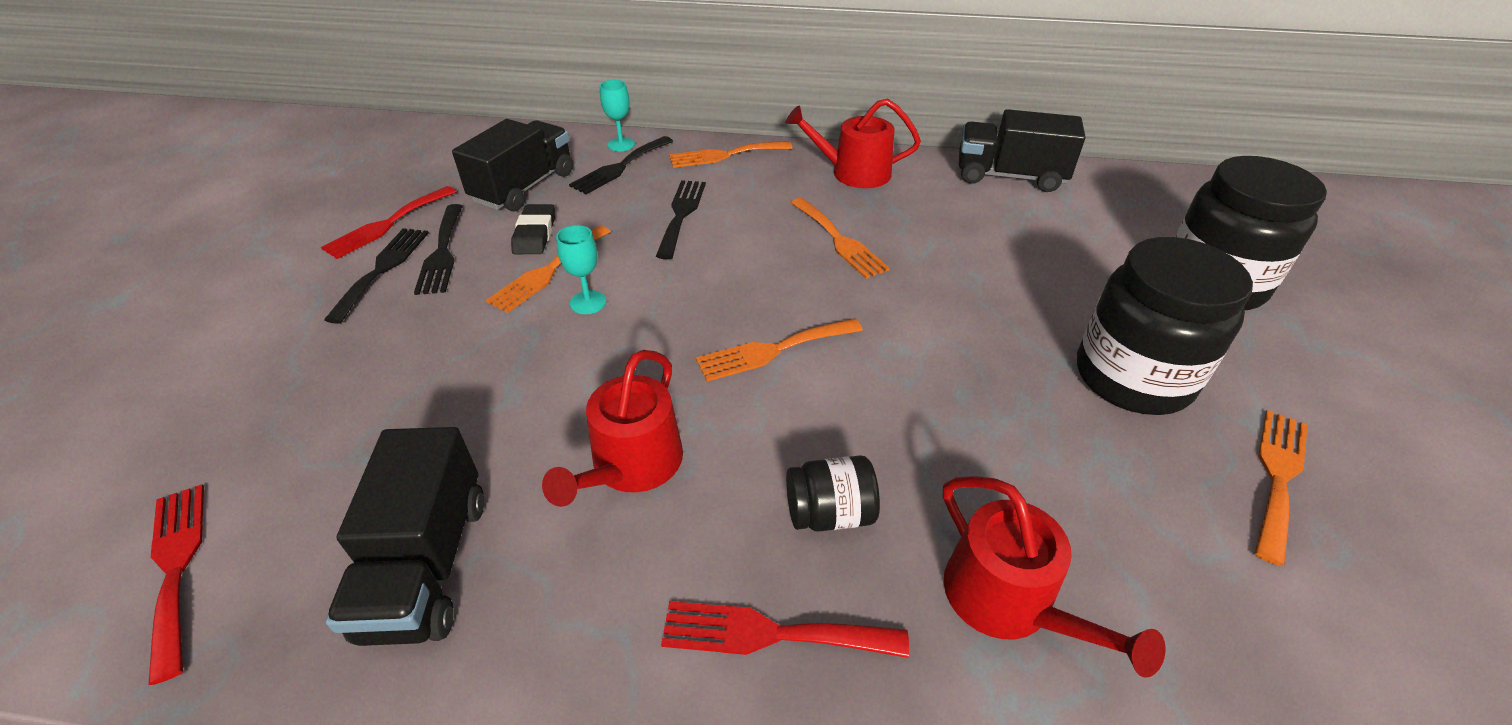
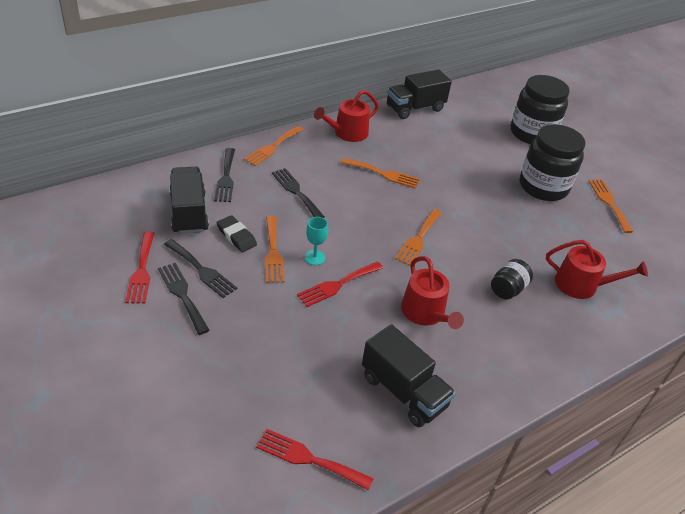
camera: 45 degrees left, 0 degrees up
(621, 144) = (206, 163): turquoise goblet -> none
(771, 633) = (534, 336): red fork -> red fork (337, 285)

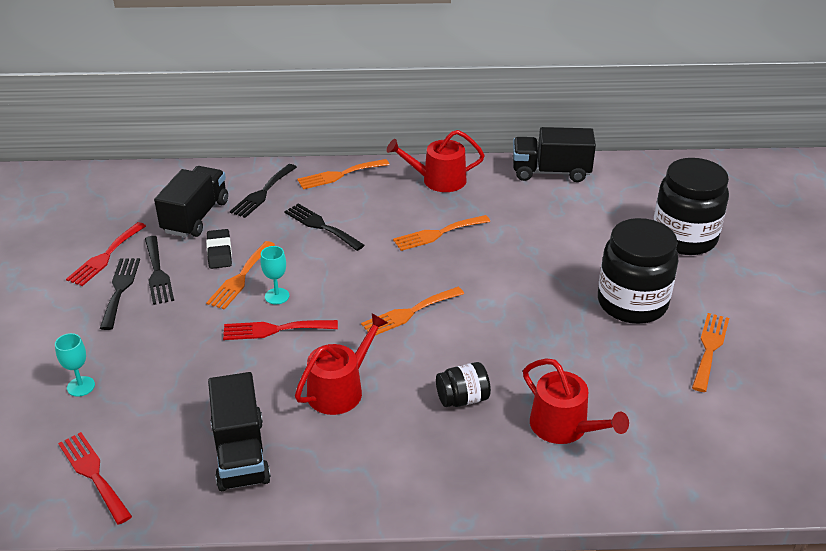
camera: 35 degrees right, 5 degrees down
(227, 390) = (81, 386): none -> turquoise goblet
(296, 192) = (321, 226): black fork -> black fork turned 45 degrees counterclockwise
(383, 174) = (437, 234): orange fork -> orange fork turned 105 degrees clockwise
(425, 313) = (340, 389): red watering can -> red watering can turned 150 degrees counterclockwise

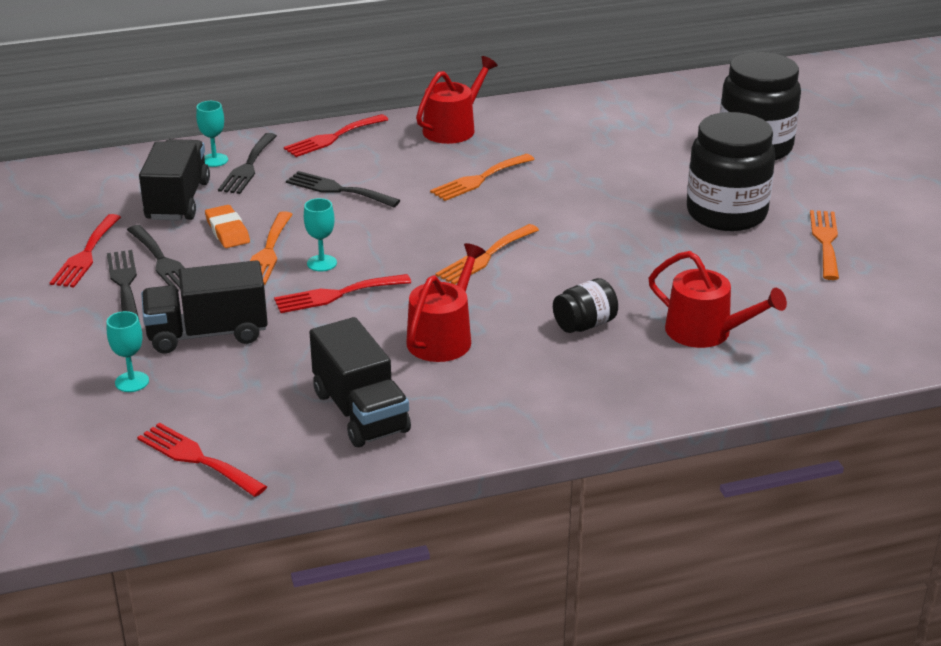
camera: 15 degrees left, 5 degrees down
(219, 252) = (227, 231): black eraser -> orange eraser
(240, 183) = (214, 160): none -> turquoise goblet
(339, 175) = (332, 137): orange fork -> red fork
(438, 180) = (453, 128): red watering can -> red watering can turned 150 degrees clockwise
(550, 172) = (579, 104): black truck -> black truck (207, 334)

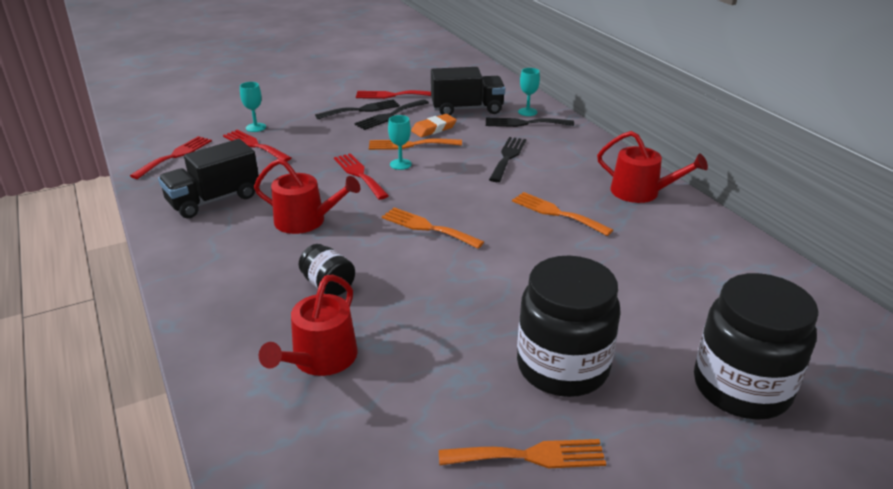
camera: 80 degrees right, 0 degrees up
(207, 334) = (307, 140): black truck -> none
(332, 137) = (588, 145): red fork -> red fork (254, 145)

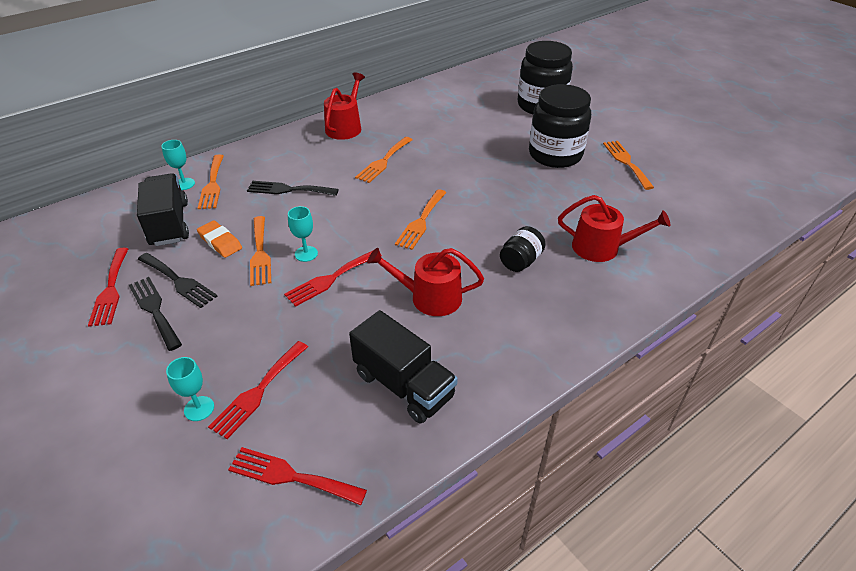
camera: 100 degrees left, 10 degrees up
(306, 221) = (429, 297): red watering can -> red watering can turned 90 degrees counterclockwise
(524, 123) = (212, 184): black fork -> orange fork

